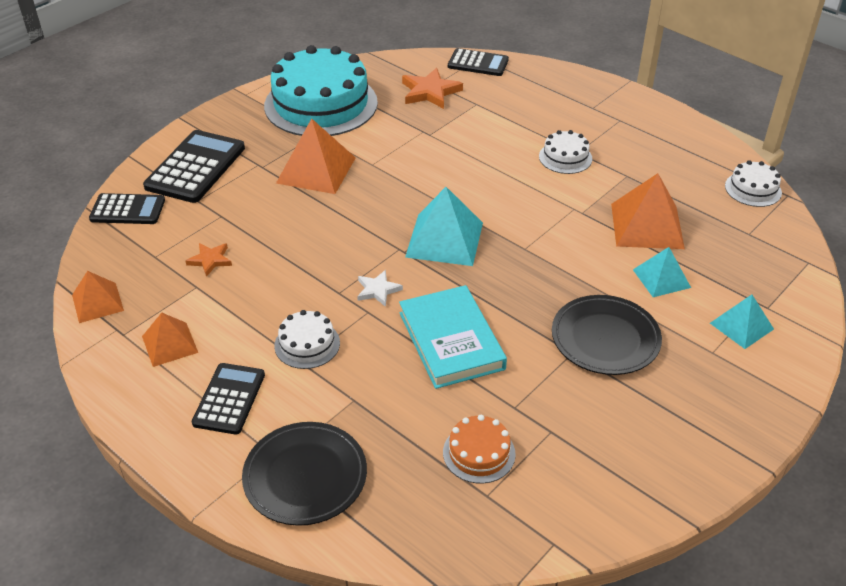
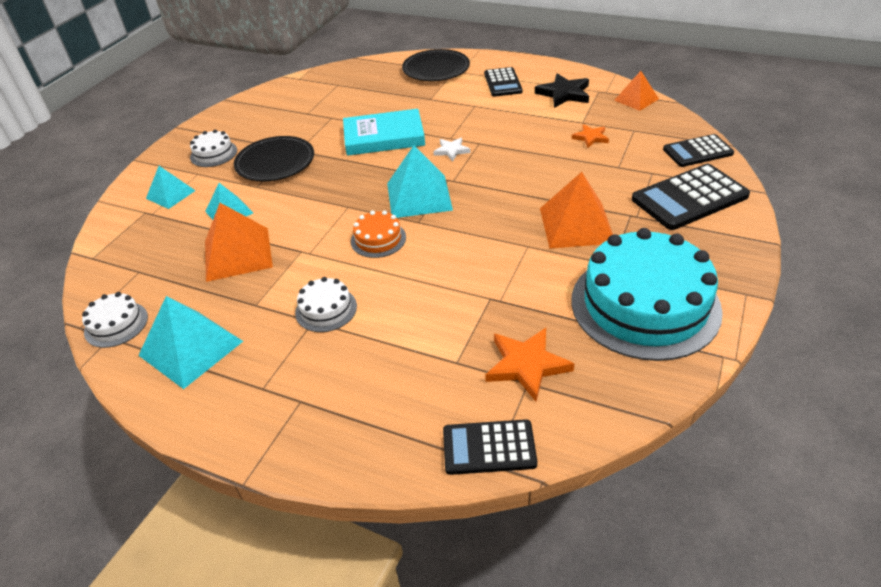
camera: 165 degrees right, 0 degrees up
(169, 344) = (564, 94): orange pyramid -> black star
(196, 167) = (689, 198): black calculator -> black calculator turned 60 degrees clockwise
(307, 344) = (478, 113): white cake -> white cake (213, 154)
(451, 341) = (384, 137): turquoise book -> turquoise book turned 60 degrees counterclockwise
(479, 453) = (347, 96): orange cake -> orange cake (378, 239)
(680, 156) = (191, 348): none -> turquoise pyramid

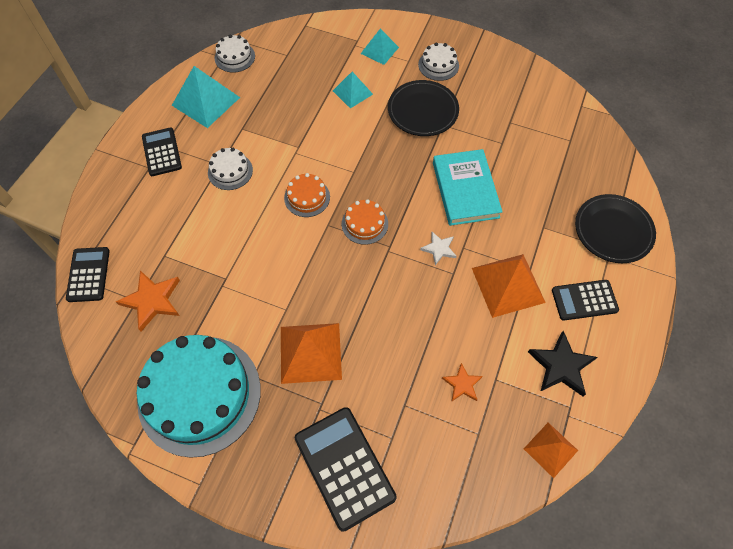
camera: 85 degrees right, 20 degrees up
(237, 254) = (299, 108): orange pyramid -> orange pyramid (508, 285)
(419, 196) = (364, 224): turquoise pyramid -> orange cake
(697, 151) = (431, 497): black calculator -> black calculator (162, 152)

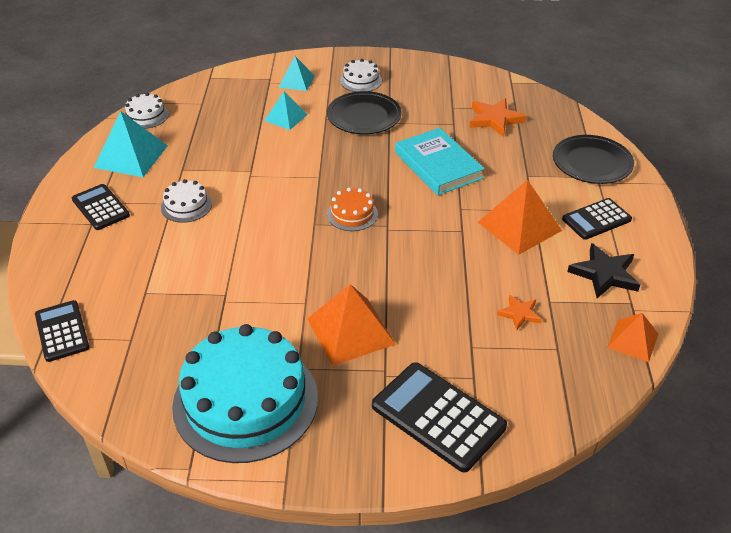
camera: 20 degrees left, 20 degrees down
(152, 301) = (150, 334): orange star -> orange star (495, 119)
(307, 197) = (281, 207): orange cake -> none
(439, 249) = (437, 215): white star -> none

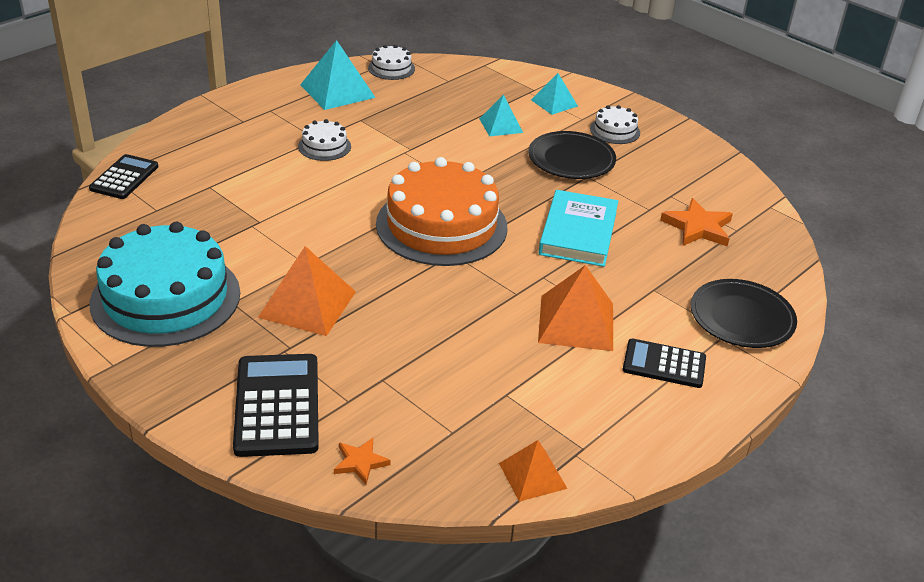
camera: 40 degrees right, 5 degrees down
(100, 207) = (264, 114): black calculator -> none
(352, 214) = (441, 225): orange cake -> orange cake, size x2.28
(519, 314) = (462, 385): orange star -> orange star (360, 462)
(604, 274) = (595, 410): black star -> none

